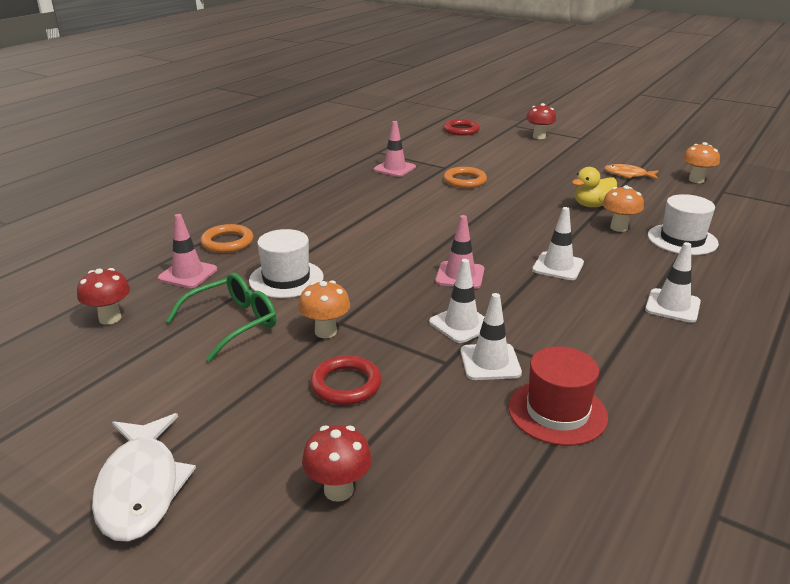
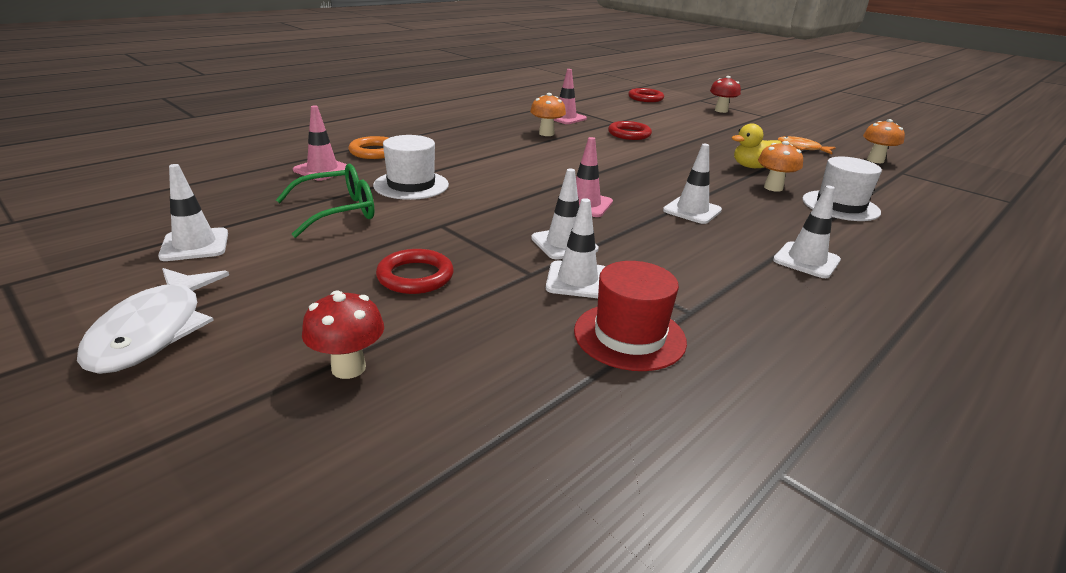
camera: 10 degrees right, 0 degrees up
(110, 318) = (229, 192): red mushroom -> none
(117, 387) = (195, 245): none -> white traffic cone
(326, 332) = (422, 230): orange mushroom -> orange mushroom (546, 133)
(464, 181) = (629, 134): orange ring -> red ring

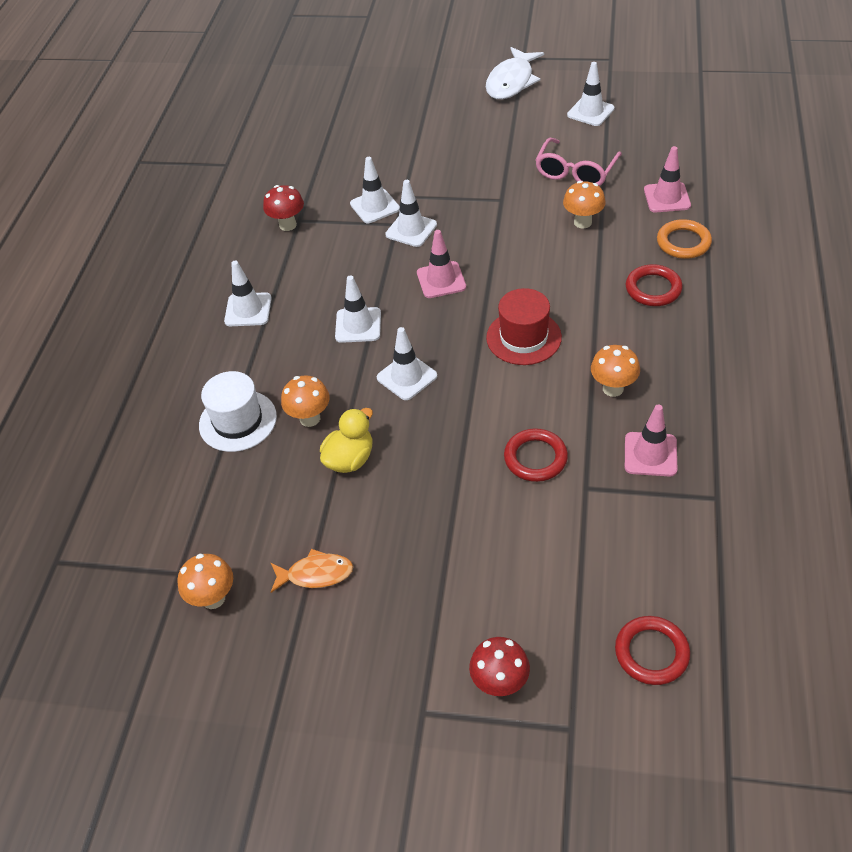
camera: 150 degrees right, 20 degrees up
(154, 330) = (511, 82): white fish -> white fish turned 120 degrees counterclockwise
(338, 211) = (575, 172): green glasses -> pink glasses
(348, 368) = (416, 112): red mushroom -> red mushroom (288, 225)
(411, 185) = (582, 222): white hat -> orange mushroom
(415, 276) = (457, 160): red ring -> red ring (653, 289)
(629, 336) = (319, 188): red hat -> red hat (523, 337)
(676, 177) = (407, 377): none -> white traffic cone

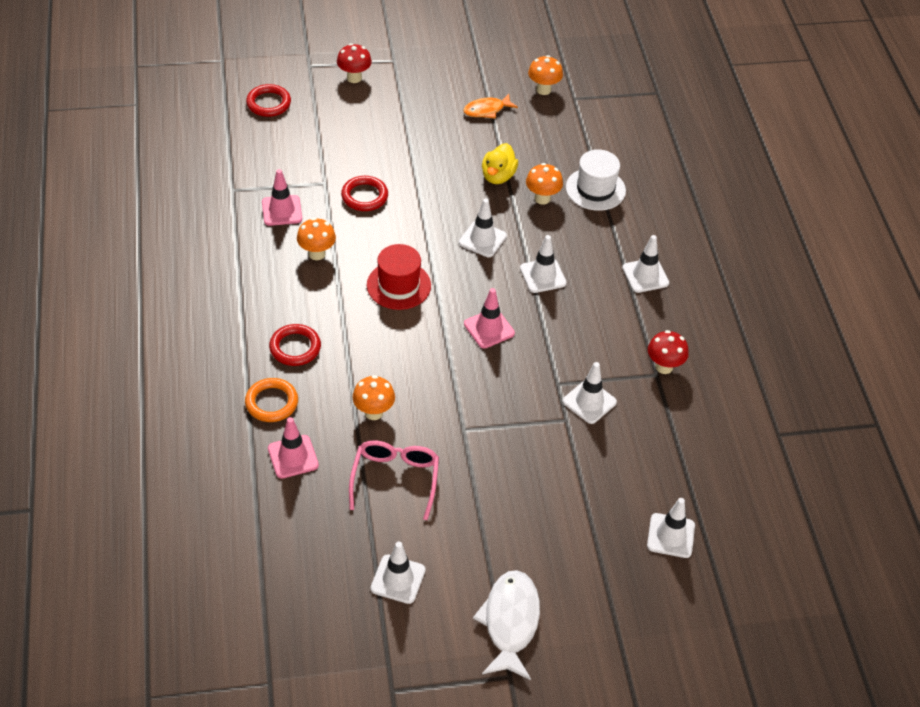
camera: 155 degrees right, 0 degrees up
(411, 230) = (540, 379): white traffic cone -> white traffic cone (670, 536)

